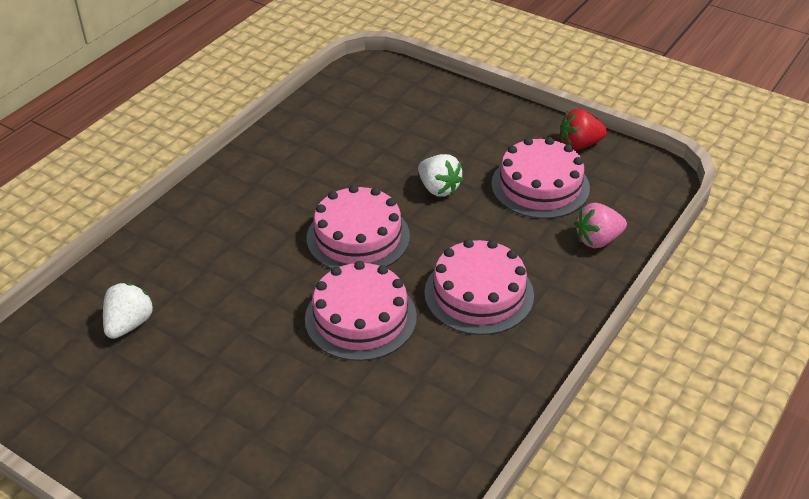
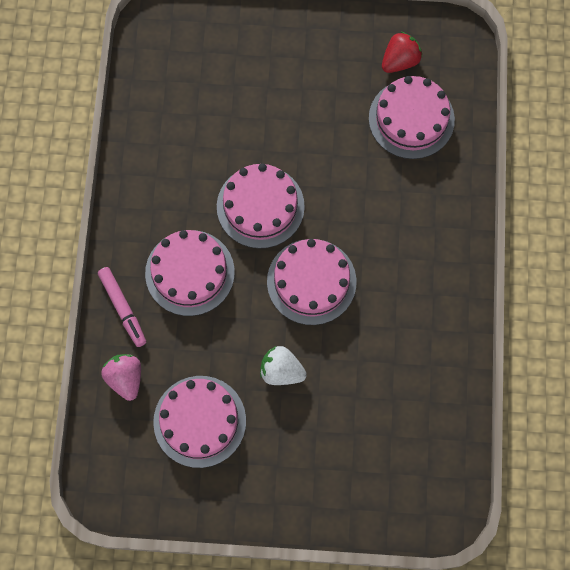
camera: 150 degrees right, 30 degrees up
(129, 324) = (411, 119): white strawberry -> pink cake
(571, 294) = (123, 308): none -> pink marker
(580, 144) = (190, 499): red strawberry -> red strawberry (400, 61)
(597, 240) = (125, 378): pink strawberry -> pink strawberry turned 60 degrees counterclockwise

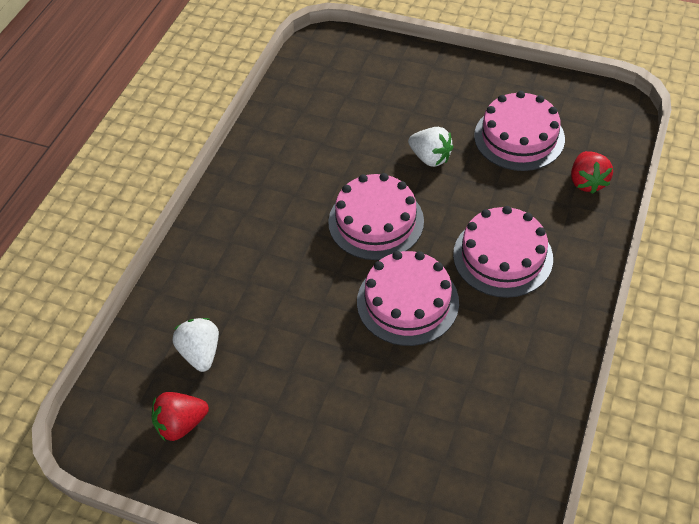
camera: 160 degrees left, 20 degrees down
(123, 308) = (582, 240): pink marker -> none
(125, 378) = (587, 182): pink strawberry -> red strawberry
(411, 119) = (200, 353): pink cake -> white strawberry

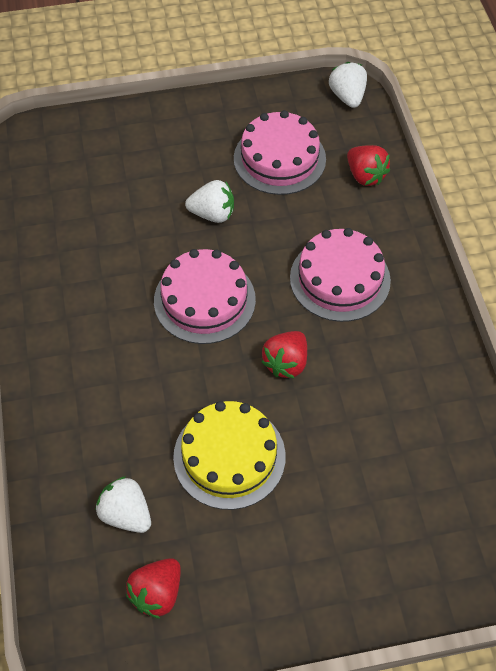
camera: 35 degrees left, 5 degrees up
(309, 351) = (229, 456): none -> yellow cake
(407, 302) = (286, 363): pink cake -> red strawberry
(617, 110) = (347, 96): none -> white strawberry

